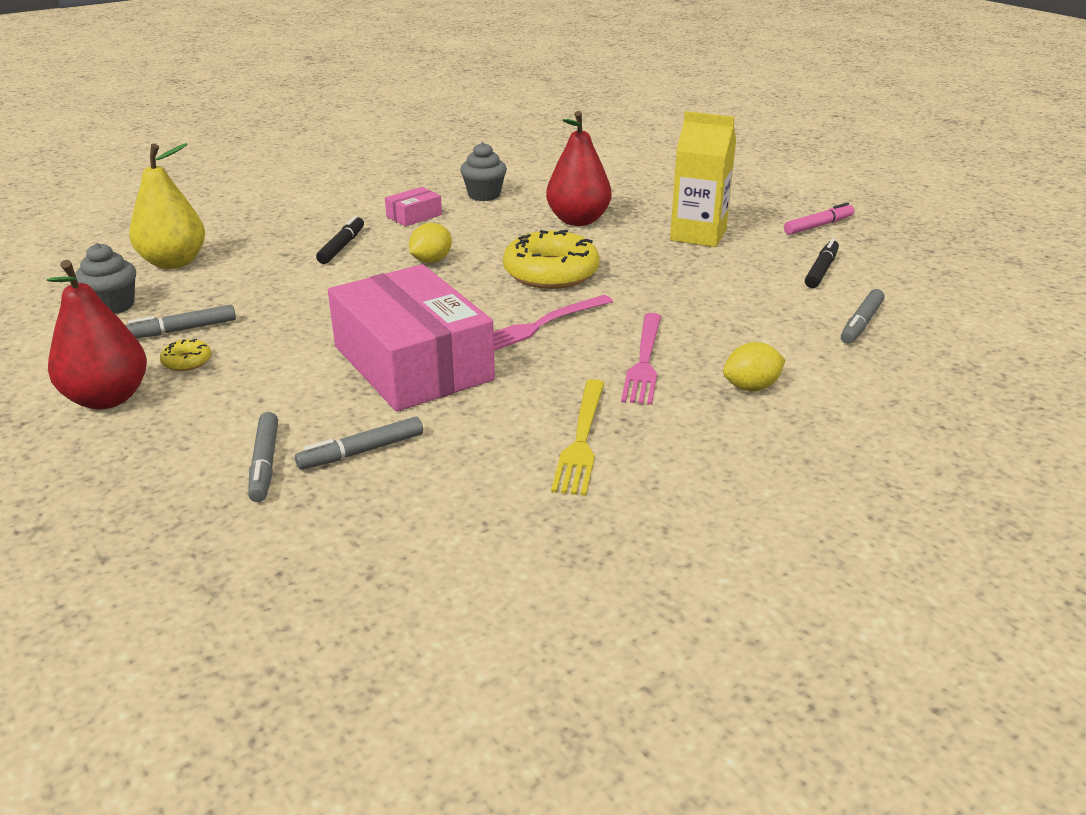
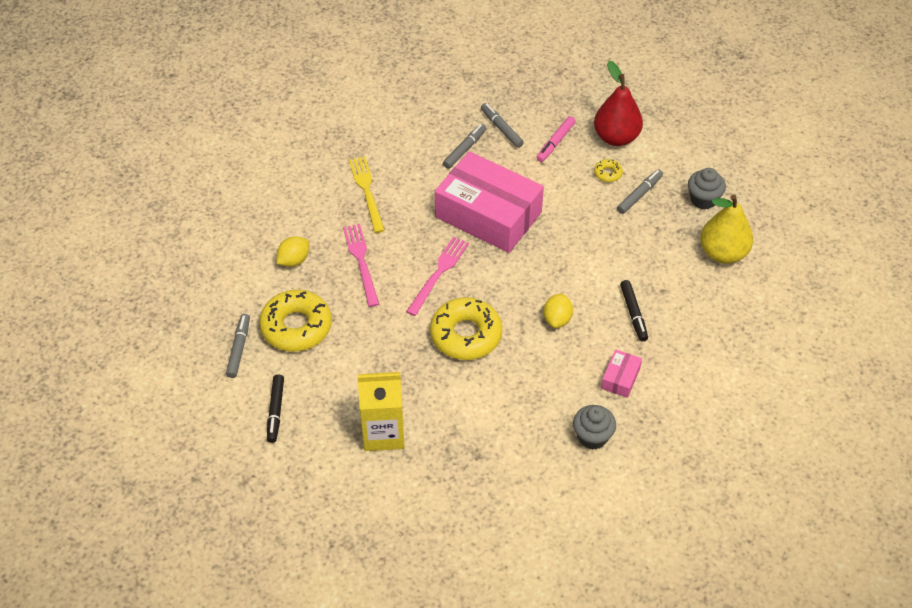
camera: 155 degrees right, 20 degrees up
(578, 220) = (488, 421): red pear -> none
(772, 324) = (296, 327): none -> yellow donut
(818, 226) = (290, 489): pink marker -> pink marker (555, 142)

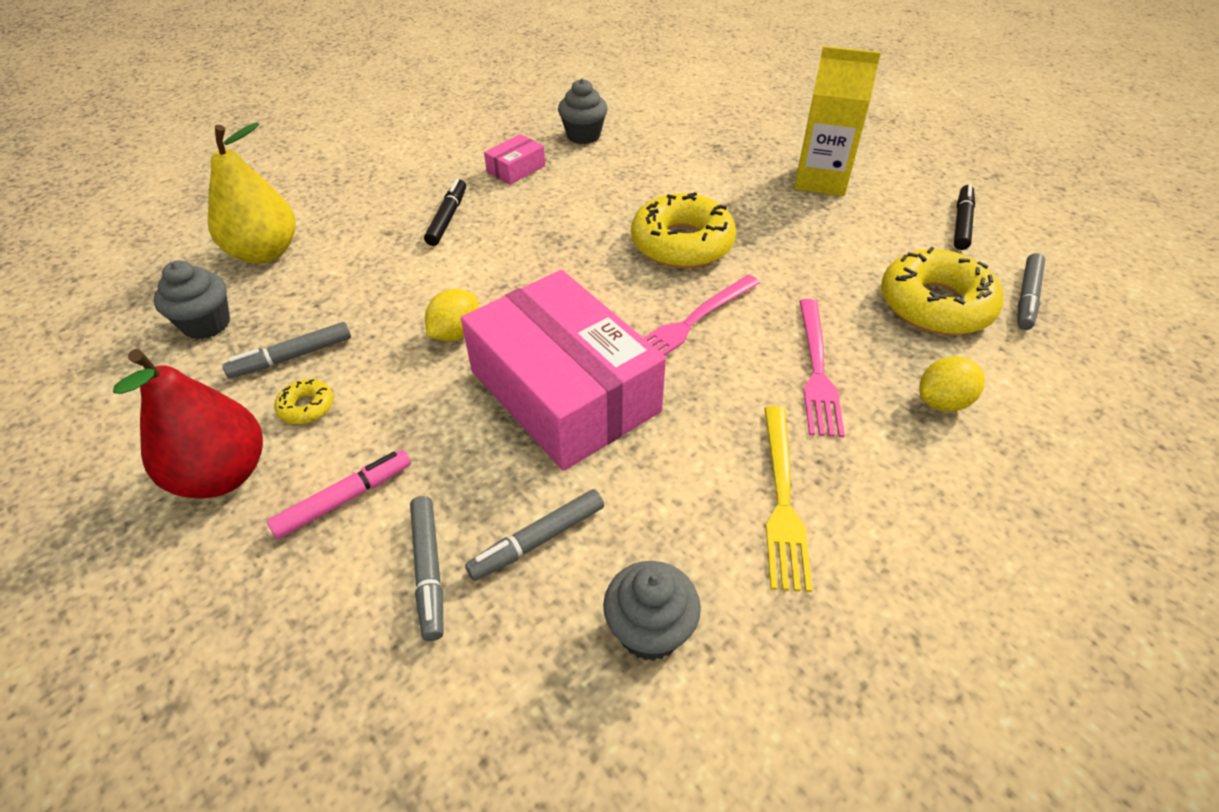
camera: 160 degrees left, 5 degrees down
(407, 133) = (649, 630): none -> grey cupcake
(557, 319) = (549, 233): yellow lemon -> yellow lemon (456, 333)

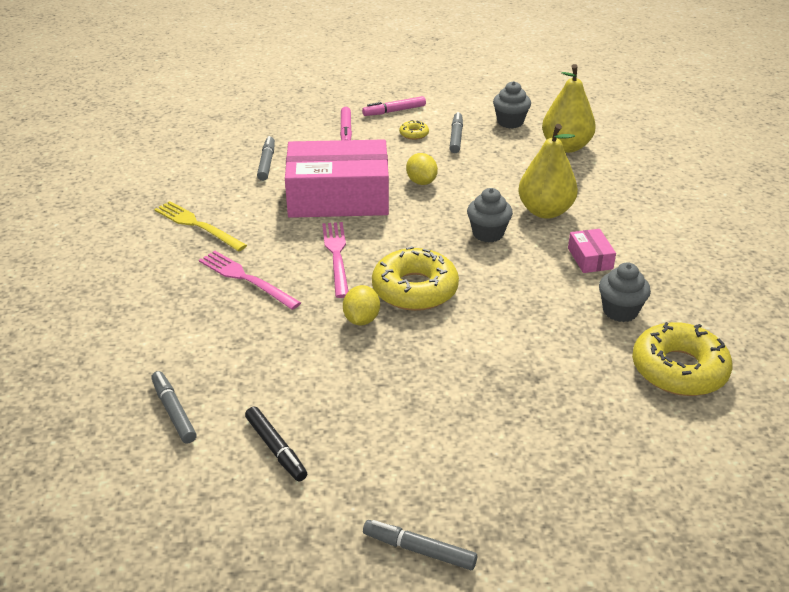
camera: 125 degrees right, 10 degrees down
(222, 475) = (394, 111): red pear -> pink marker
(428, 570) = (287, 139): grey marker -> grey marker (419, 550)
(447, 218) = (545, 211): black marker -> yellow pear
(649, 630) = (197, 171): grey cupcake -> grey cupcake (488, 233)
(821, 180) = (419, 407): yellow carton -> none
(935, 305) = (226, 361): yellow donut -> yellow donut (679, 369)
(942, 402) = (168, 308): yellow lemon -> yellow lemon (361, 319)

